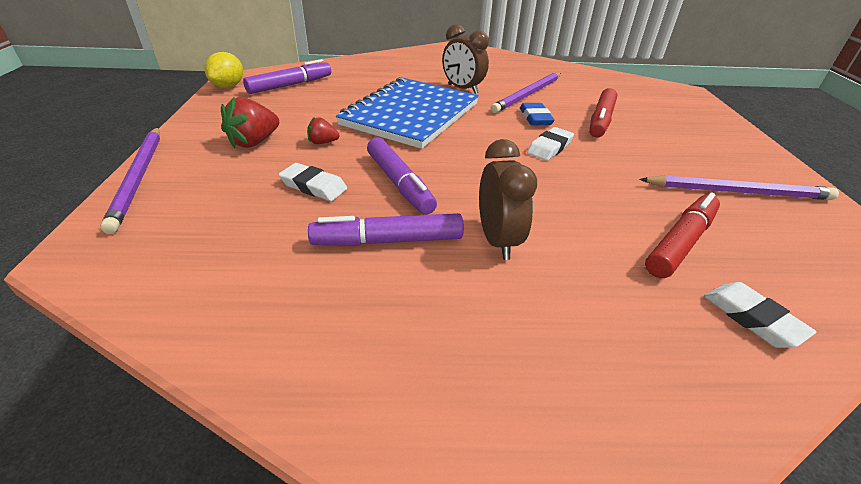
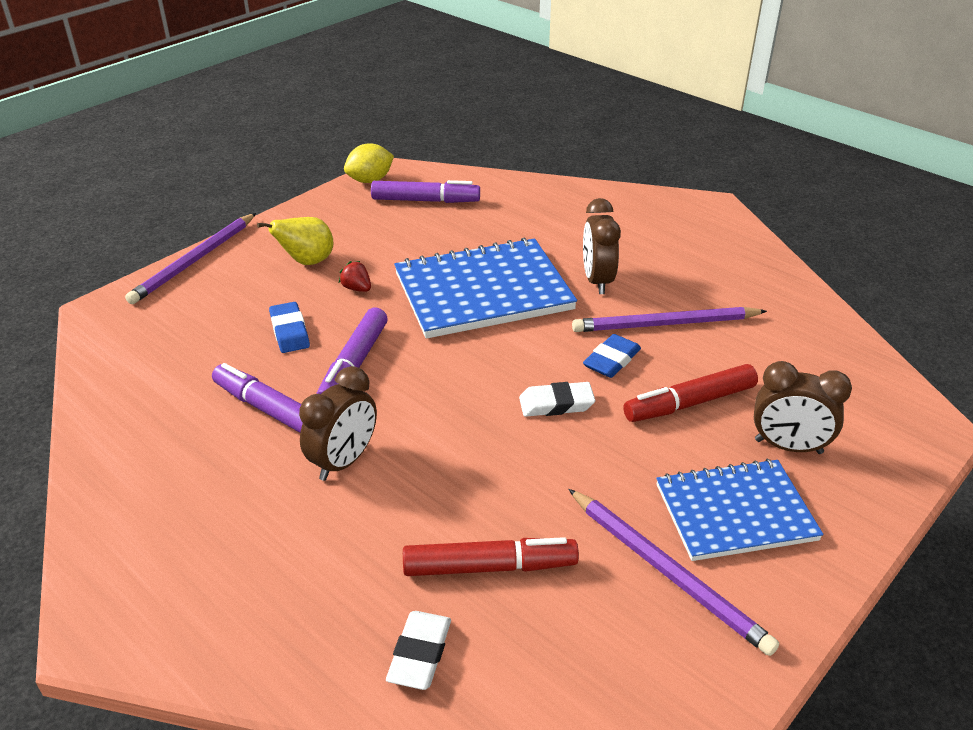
camera: 45 degrees right, 0 degrees up
(254, 142) = (307, 262): red strawberry -> yellow pear
(313, 186) = (289, 331): white eraser -> blue eraser
(665, 119) = (788, 446): none -> brown clock
(703, 153) = (735, 512): none -> blue notebook

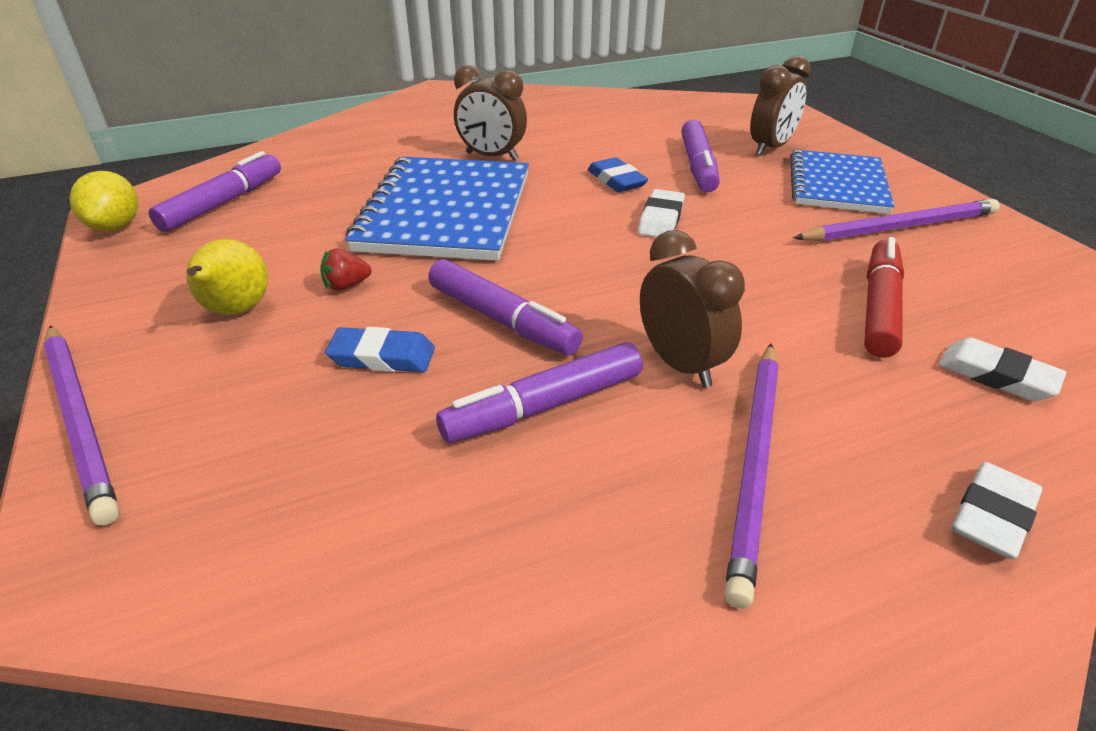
camera: 65 degrees left, 0 degrees up
(241, 648) = (992, 515): none -> white eraser
(666, 324) = (585, 147): purple pencil -> purple pencil (755, 462)
(689, 403) = (698, 166): red marker -> purple marker

